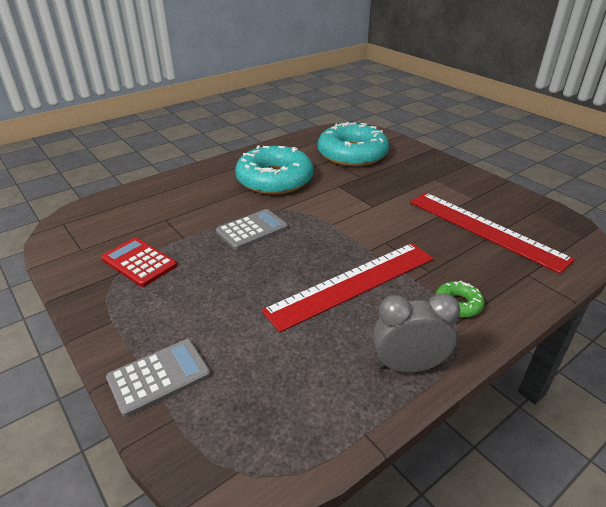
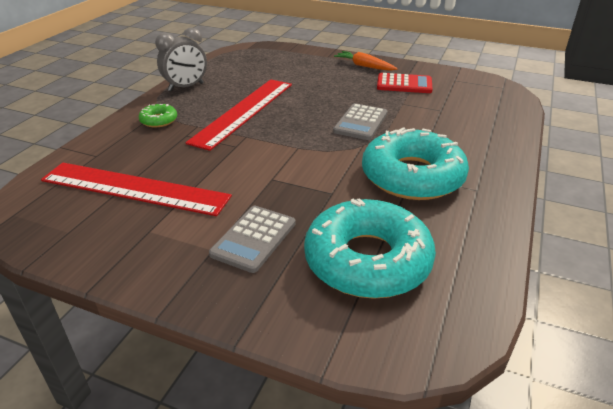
camera: 150 degrees right, 0 degrees up
(127, 315) = (364, 66): none -> orange carrot
(159, 377) = (312, 56): grey calculator -> grey calculator (254, 239)

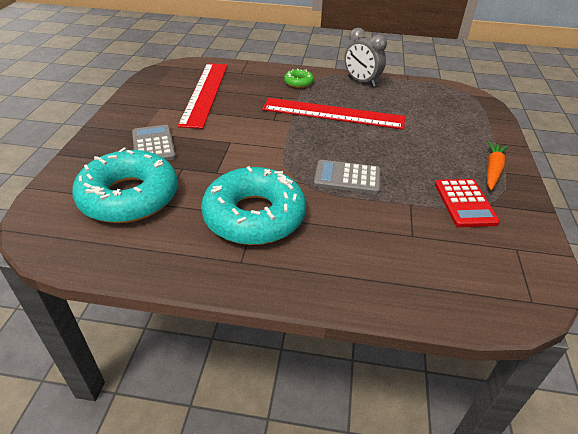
camera: 75 degrees right, 5 degrees up
(254, 239) = (153, 145): grey calculator -> grey calculator turned 60 degrees clockwise

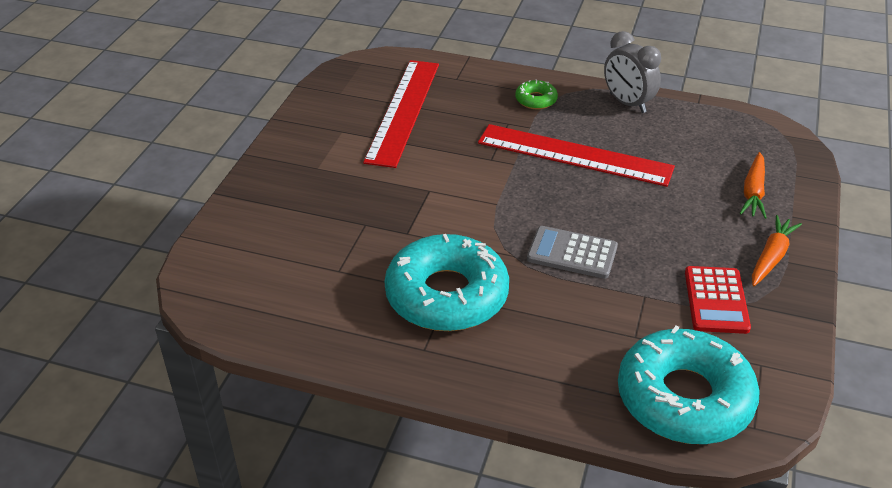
camera: 10 degrees right, 0 degrees up
(129, 197) = (301, 258): turquoise donut -> turquoise donut (684, 398)
(153, 145) = (331, 188): grey calculator -> none
(463, 129) = (753, 192): none -> orange carrot

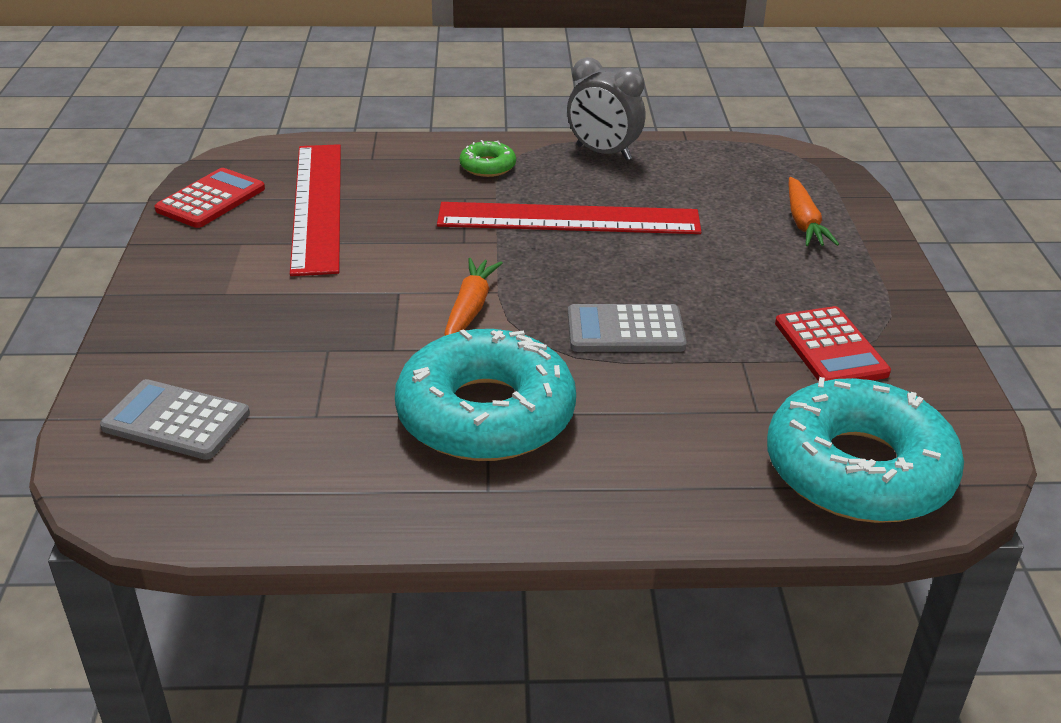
camera: 20 degrees left, 5 degrees down
(253, 255) = (176, 421): none -> grey calculator
(335, 93) = (211, 199): none -> red calculator
(771, 257) = (865, 288): orange carrot -> orange carrot (470, 309)

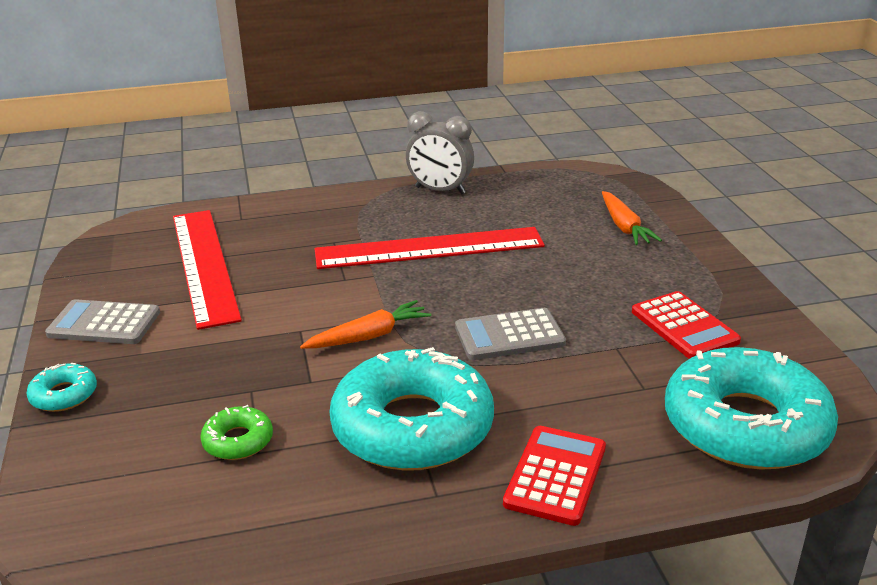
camera: 10 degrees left, 5 degrees down
(136, 326) = (64, 395): none -> turquoise donut
(176, 421) = (126, 477): grey calculator -> grey calculator (104, 323)
(211, 199) = (104, 272): red calculator -> red calculator (555, 475)
(470, 309) = (368, 336): orange carrot -> orange carrot turned 60 degrees clockwise
(487, 166) = (345, 213): green donut -> green donut (238, 441)

